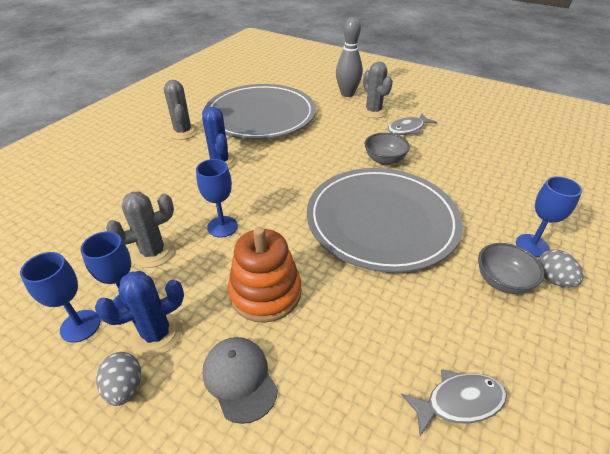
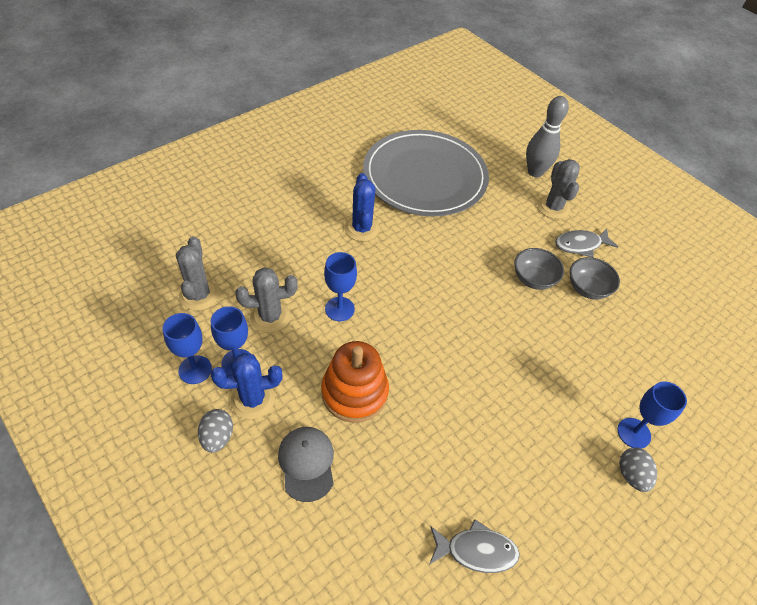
camera: 15 degrees right, 10 degrees up
(183, 132) = (337, 176): grey cactus -> grey cactus (199, 295)
(381, 220) = (495, 353): grey plate -> none
(502, 281) = (579, 459): grey bowl -> grey bowl (587, 288)

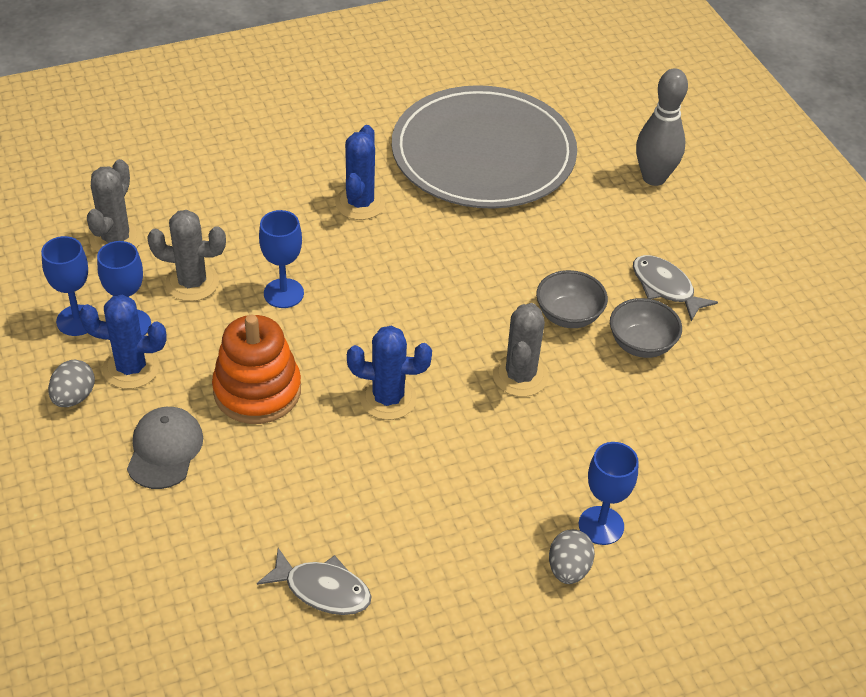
camera: 20 degrees right, 5 degrees down
(448, 373) = (388, 398): none -> blue cactus
(553, 207) = (653, 230): grey cactus -> grey cactus (520, 376)
(580, 245) = (665, 288): grey fish -> grey fish turned 45 degrees clockwise

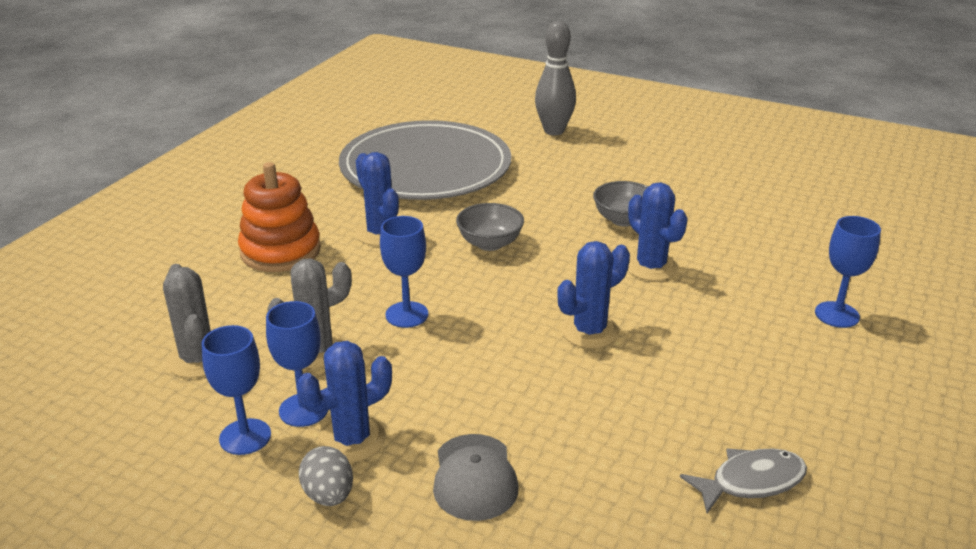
camera: 40 degrees left, 15 degrees down
(164, 450) = (474, 477): grey cap -> grey cap turned 150 degrees counterclockwise
(257, 391) = (486, 387): orange stacking toy -> orange stacking toy (280, 251)
(520, 376) = (651, 267): grey cactus -> blue cactus
(568, 569) = (864, 351): grey egg -> none
(641, 344) = (689, 210): grey bowl -> grey bowl (490, 243)
(665, 288) = (653, 177): grey fish -> none

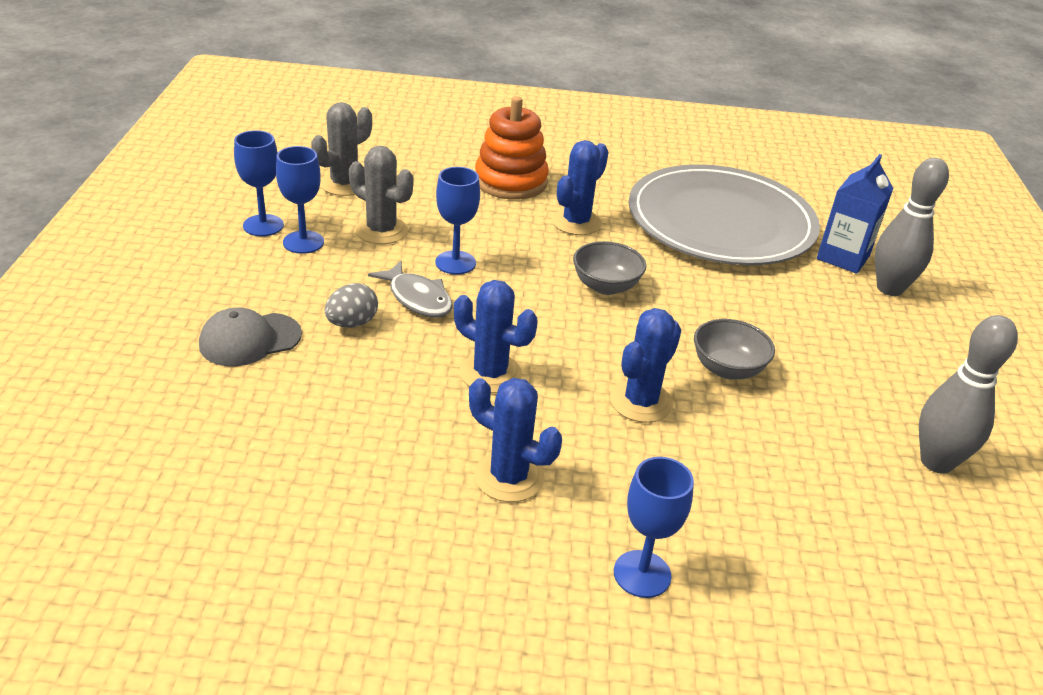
camera: 65 degrees right, 5 degrees up
(329, 495) = (210, 275): grey egg -> grey egg (352, 323)
(352, 439) = (276, 271): blue cactus -> blue cactus (509, 477)
(506, 135) = (843, 257): none -> blue carton
(743, 175) = (936, 462): none -> grey bowling pin
(751, 482) = (294, 512): grey fish -> grey fish (417, 298)

